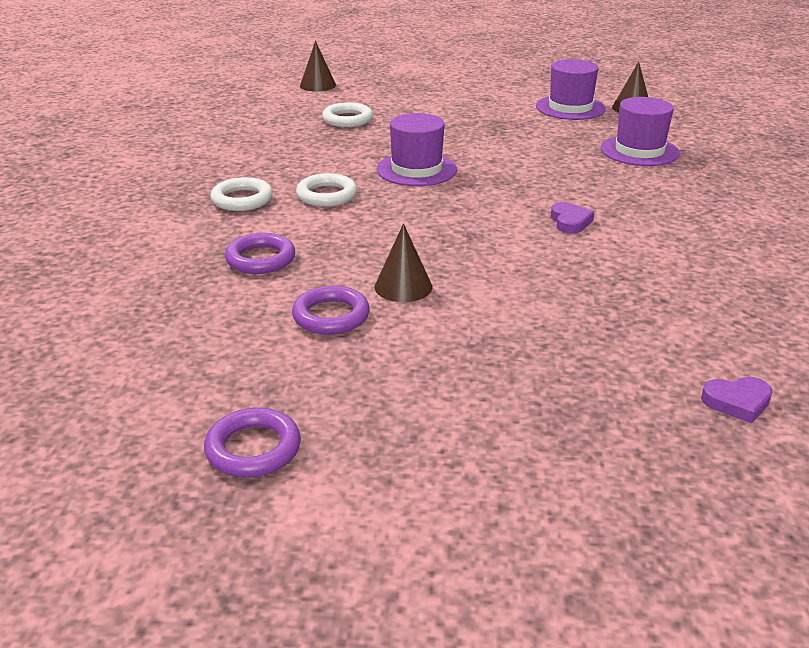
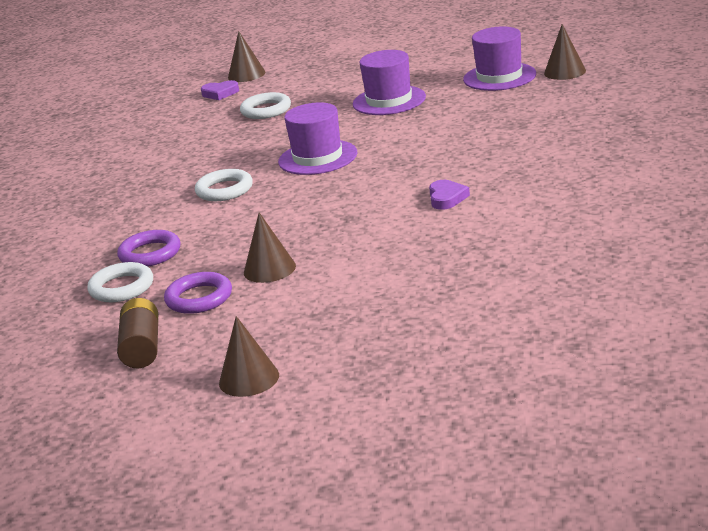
camera: 10 degrees right, 5 degrees down
(242, 199) = (145, 200): white ring -> white ring (121, 287)
(253, 448) = (111, 402): purple ring -> none
(277, 375) = (142, 348): none -> brown battery
(421, 426) = (249, 379): none -> brown cone
(639, 151) = (550, 119): purple hat -> purple hat (389, 100)
(737, 402) = (523, 346): purple heart -> purple heart (220, 93)

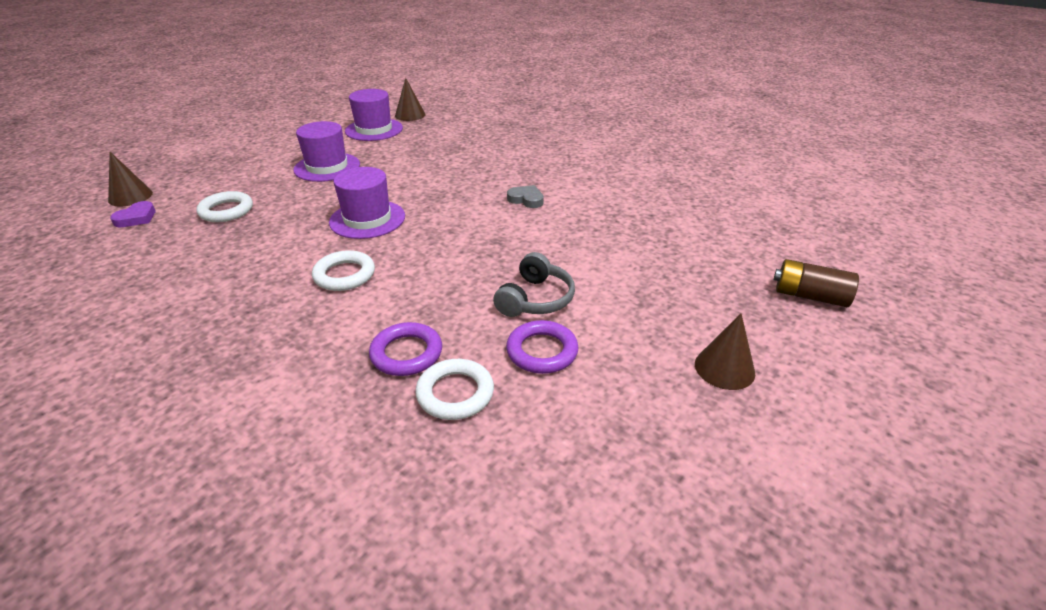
camera: 65 degrees left, 10 degrees up
(142, 348) = (604, 416): brown battery -> brown battery (810, 296)
(269, 269) = (535, 299): brown cone -> grey headphones
(447, 198) = (526, 199): purple heart -> grey heart

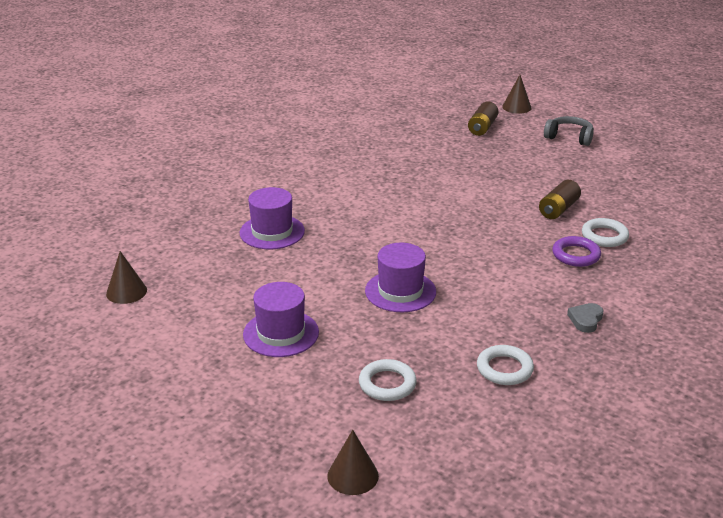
camera: 90 degrees left, 5 degrees down
(136, 218) = (407, 449): purple heart -> none
(344, 275) = (492, 291): white ring -> white ring (504, 369)
(374, 130) = (171, 314): purple hat -> purple hat (272, 232)
(526, 199) = (361, 214): grey heart -> grey heart (585, 320)
(535, 299) = (506, 211): grey headphones -> grey headphones (569, 137)
(542, 351) = (558, 209): purple ring -> brown battery
(724, 368) = (555, 159): brown cone -> brown cone (516, 107)

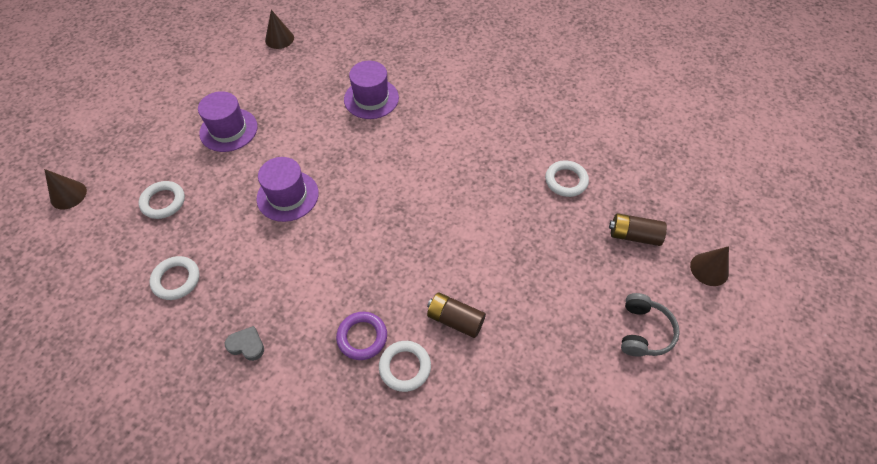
camera: 80 degrees right, 25 degrees up
(419, 145) = (566, 181): none -> white ring

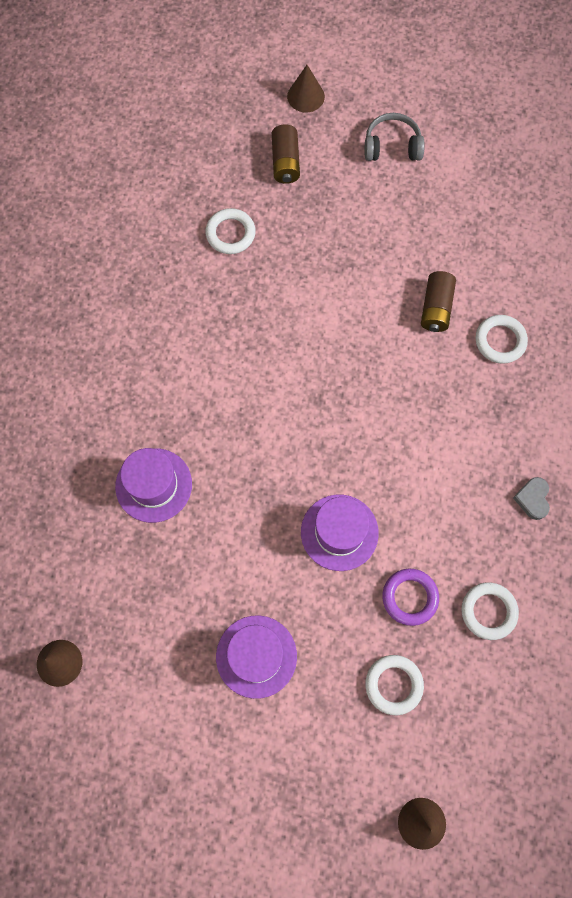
camera: 105 degrees left, 15 degrees up
(362, 337) = (484, 389): purple ring -> purple ring (410, 597)

